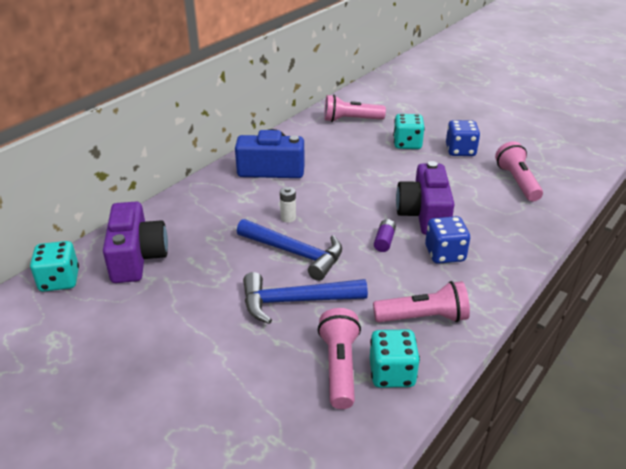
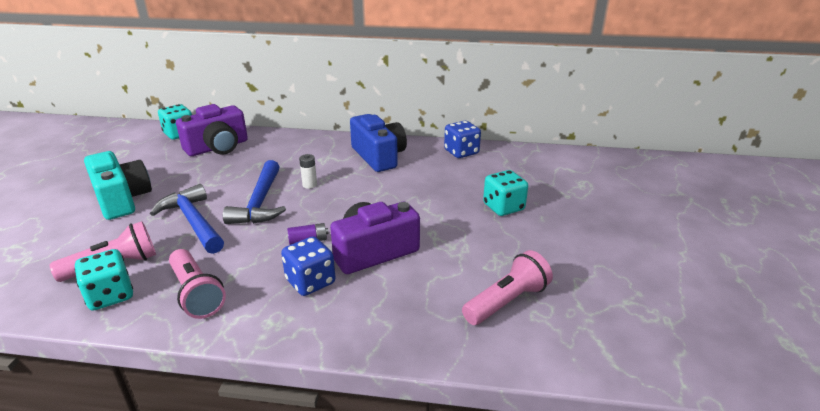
camera: 60 degrees right, 5 degrees down
(195, 348) = (122, 199): none -> turquoise camera
(351, 120) = (511, 166): pink flashlight -> none
(460, 151) = (531, 243): blue dice -> blue dice (461, 152)

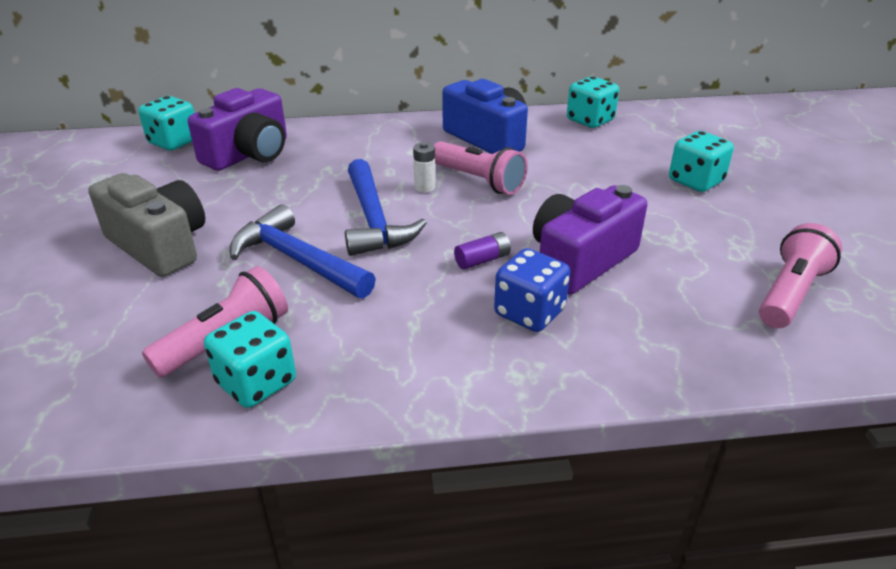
camera: 15 degrees left, 5 degrees up
(122, 199) = (160, 245): turquoise camera -> grey camera
(196, 294) = (384, 356): pink flashlight -> pink flashlight (478, 181)
(461, 152) = (590, 120): blue dice -> turquoise dice

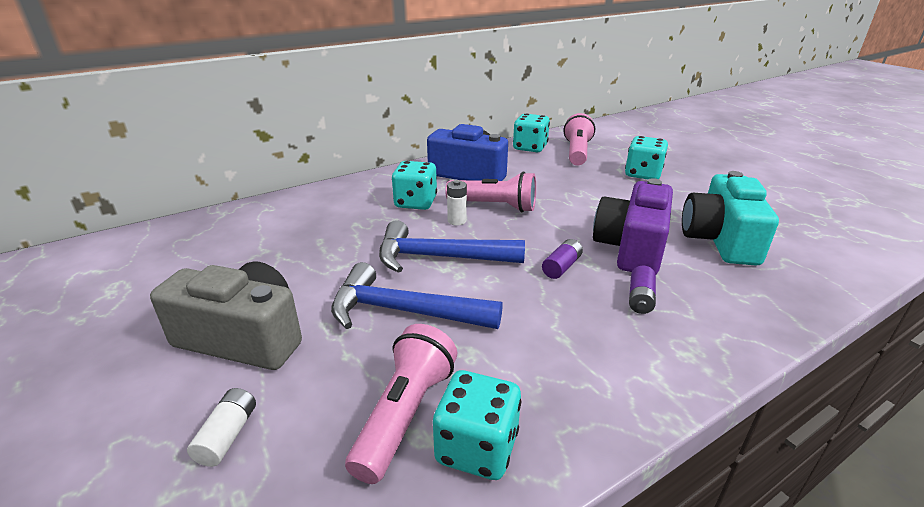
camera: 25 degrees left, 5 degrees down
(97, 313) = (228, 435): none -> white battery
(174, 142) = (176, 233): turquoise dice -> turquoise dice (415, 202)
(249, 154) = (268, 228): purple camera -> none
(374, 220) = (440, 257): blue hammer -> blue hammer turned 135 degrees clockwise
(529, 312) = (640, 298): blue dice -> purple battery
(698, 279) = (719, 240): none -> turquoise camera
(790, 293) = (782, 234): pink flashlight -> pink flashlight (577, 152)

